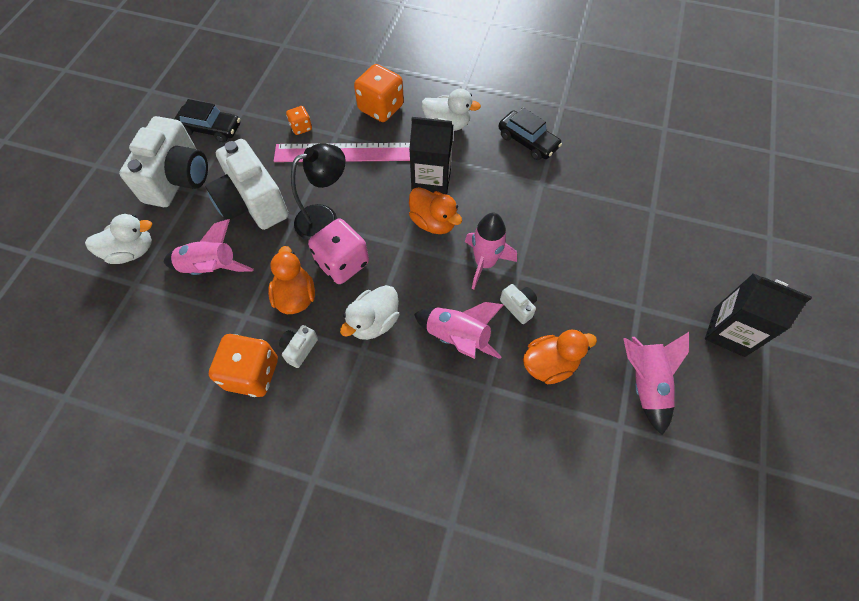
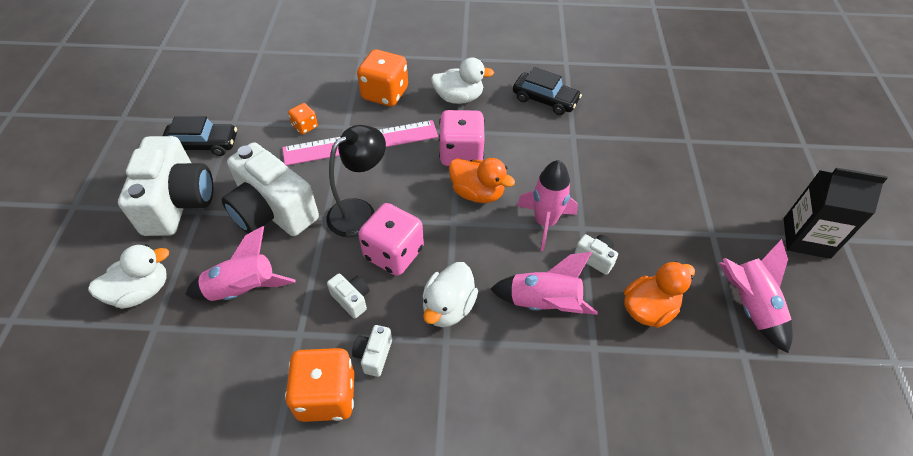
camera: 15 degrees left, 10 degrees down
(295, 296) = (351, 299): orange duck -> white camera
(431, 181) = (461, 154): black carton -> pink dice

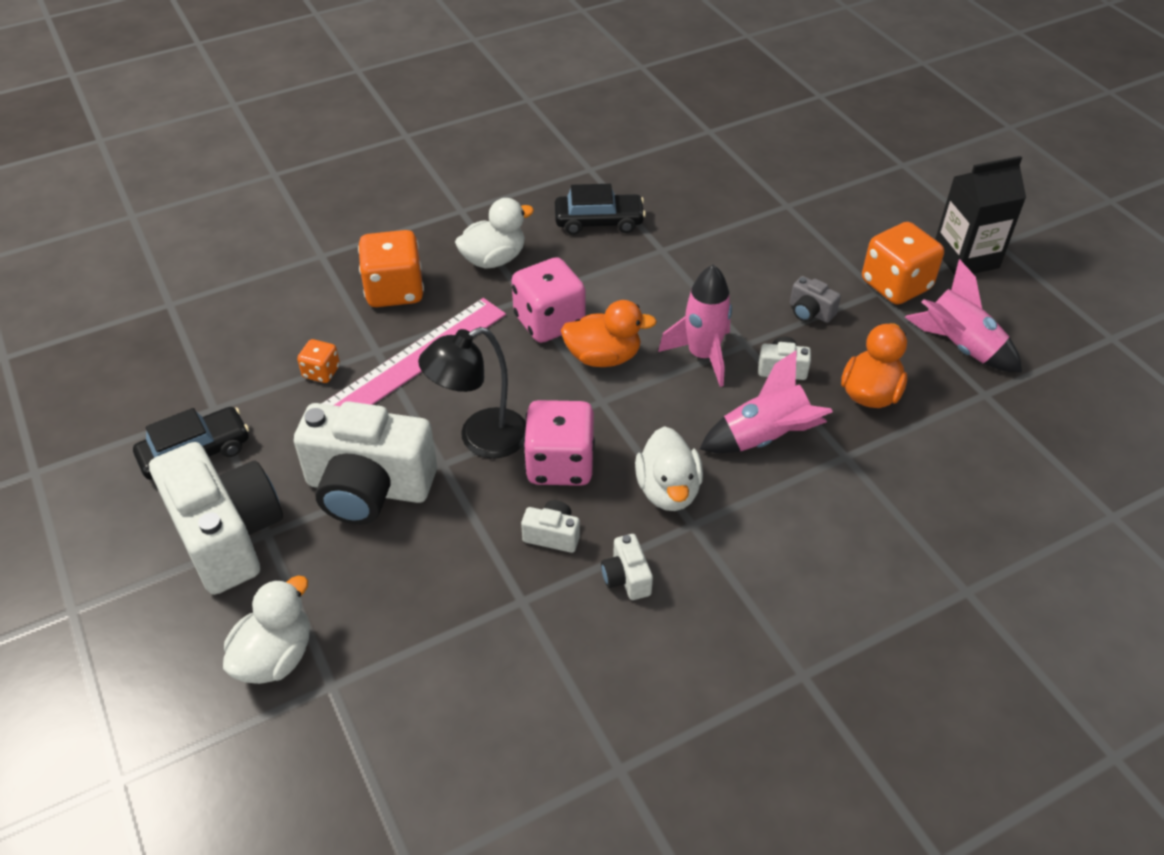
camera: 30 degrees left, 5 degrees down
(243, 289) = (410, 589): pink rocket -> none
(326, 396) = (608, 644): orange dice -> orange dice (896, 285)
(360, 212) = (480, 439): black lamp -> black lamp turned 135 degrees counterclockwise
(647, 226) = (810, 312): none -> grey camera

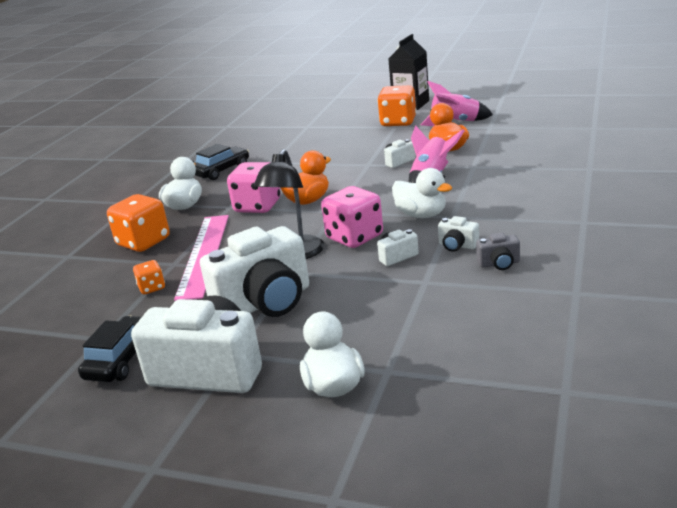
camera: 40 degrees left, 20 degrees down
(702, 356) = (355, 176): pink rocket -> none
(810, 312) = (378, 144): grey camera -> grey camera (499, 264)

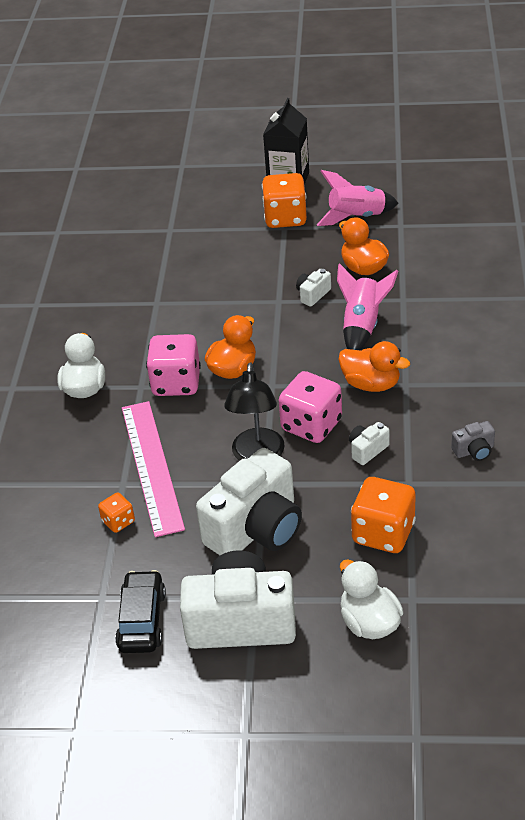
camera: 15 degrees left, 15 degrees up
(144, 242) = (67, 453): orange dice -> orange dice (383, 533)
(221, 170) = (98, 321): black car -> none
(421, 215) = (371, 384): white duck -> orange duck
(457, 246) = (425, 429): white camera -> none

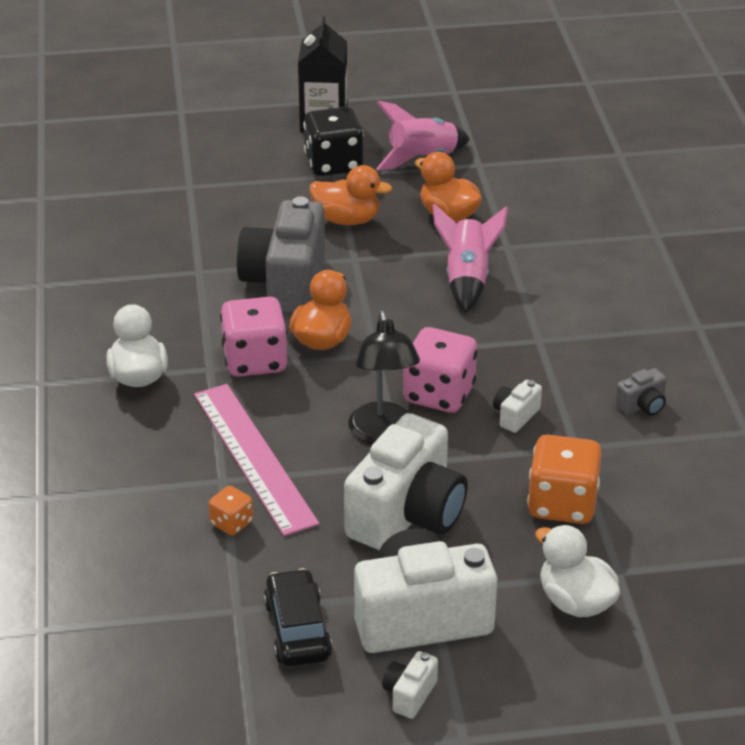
camera: 15 degrees left, 5 degrees down
(219, 318) = (285, 283): none -> grey camera
(285, 218) = (333, 164): orange dice -> black dice
(313, 294) = (395, 249): white camera -> white camera (409, 694)
(371, 384) = (497, 343): orange duck -> orange duck (347, 220)

